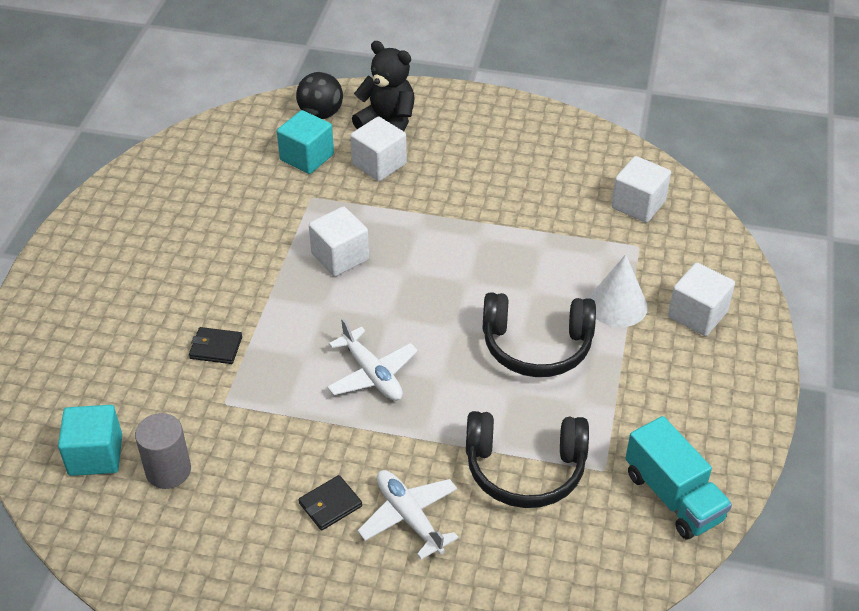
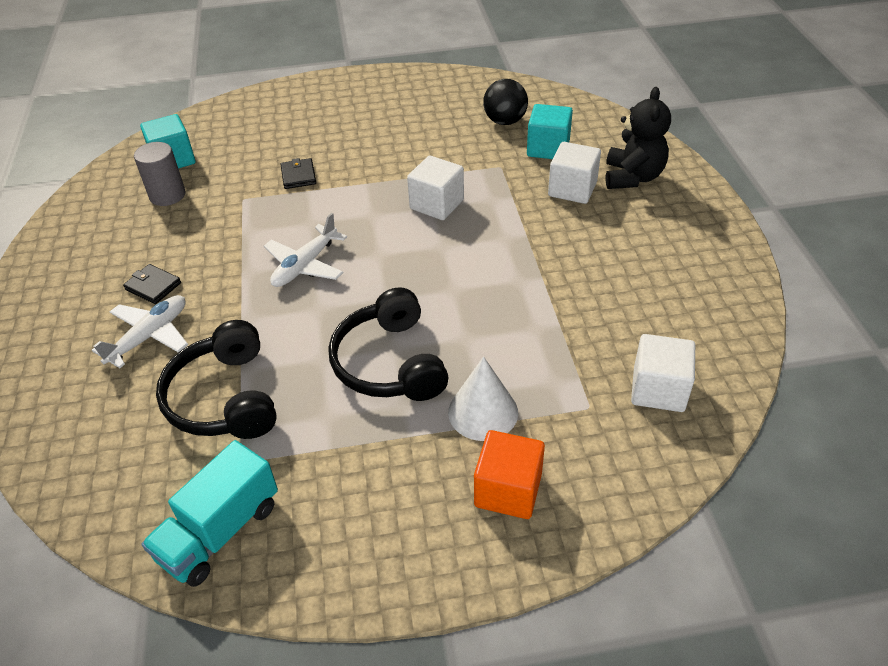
camera: 70 degrees right, 0 degrees up
(321, 114) = (611, 137): black ball -> black ball (505, 121)
(697, 314) = (508, 490): white cube -> orange cube

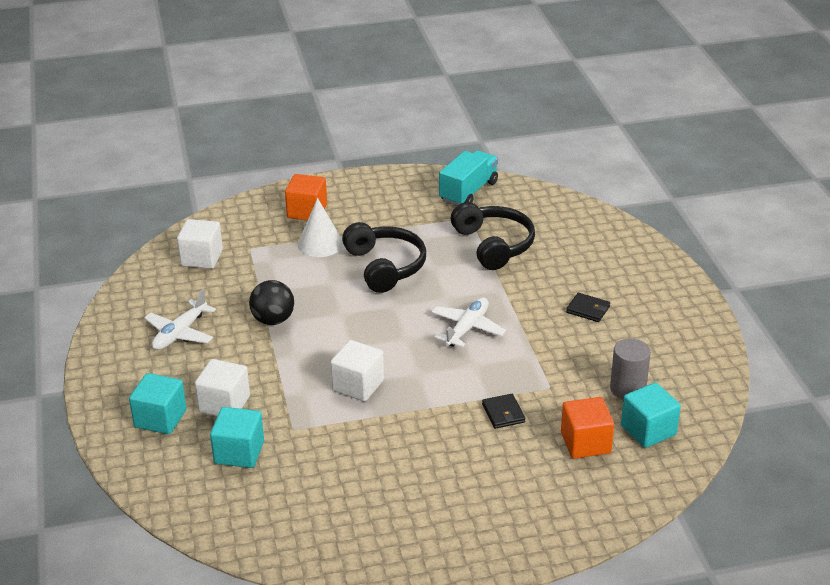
camera: 175 degrees right, 10 degrees down
(150, 336) = (568, 277): white plane -> white plane (180, 333)
(235, 151) = (585, 443): none -> orange cube
(505, 121) = (282, 490): black ball -> black ball (273, 320)
(632, 177) = (160, 418): black teddy bear -> turquoise cube

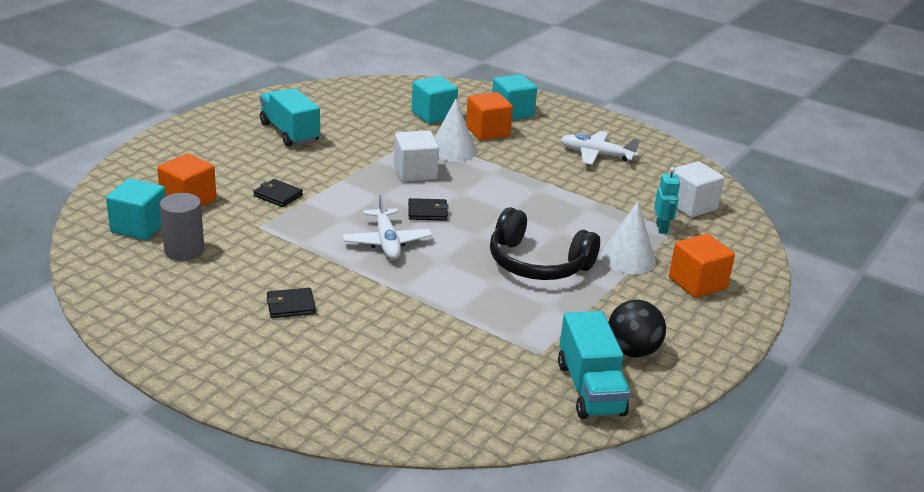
camera: 135 degrees right, 5 degrees down
(180, 333) = (596, 155): white plane -> white plane turned 60 degrees counterclockwise
(224, 404) = (487, 132): white cube -> orange cube
(256, 252) = (662, 228): none -> turquoise robot
(273, 320) = (550, 187): black ball -> black ball (632, 351)
(290, 396) = (452, 150): none -> white cone
(402, 341) = (427, 212): none -> black wallet
(410, 495) = (289, 133): none -> turquoise truck
(493, 245) = (469, 332): black headphones -> none

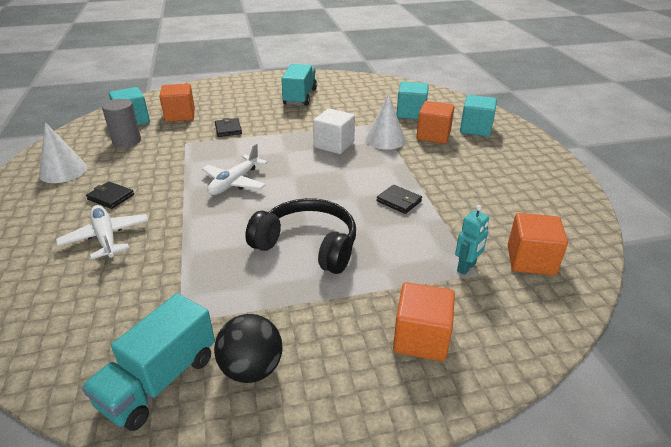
camera: 45 degrees right, 5 degrees up
(427, 212) = (296, 173): black wallet -> black wallet (399, 201)
(537, 263) = (307, 245): black headphones -> black headphones turned 135 degrees clockwise
(596, 155) = (500, 181): white plane -> white plane (106, 237)
(628, 258) = (389, 279): white cone -> white cone (63, 171)
(691, 206) = (530, 260): white cube -> orange cube

